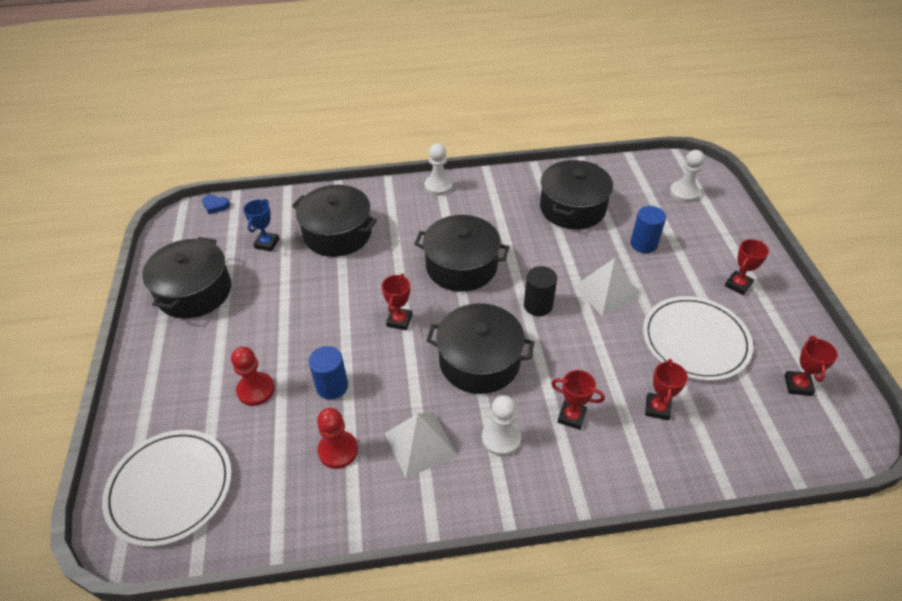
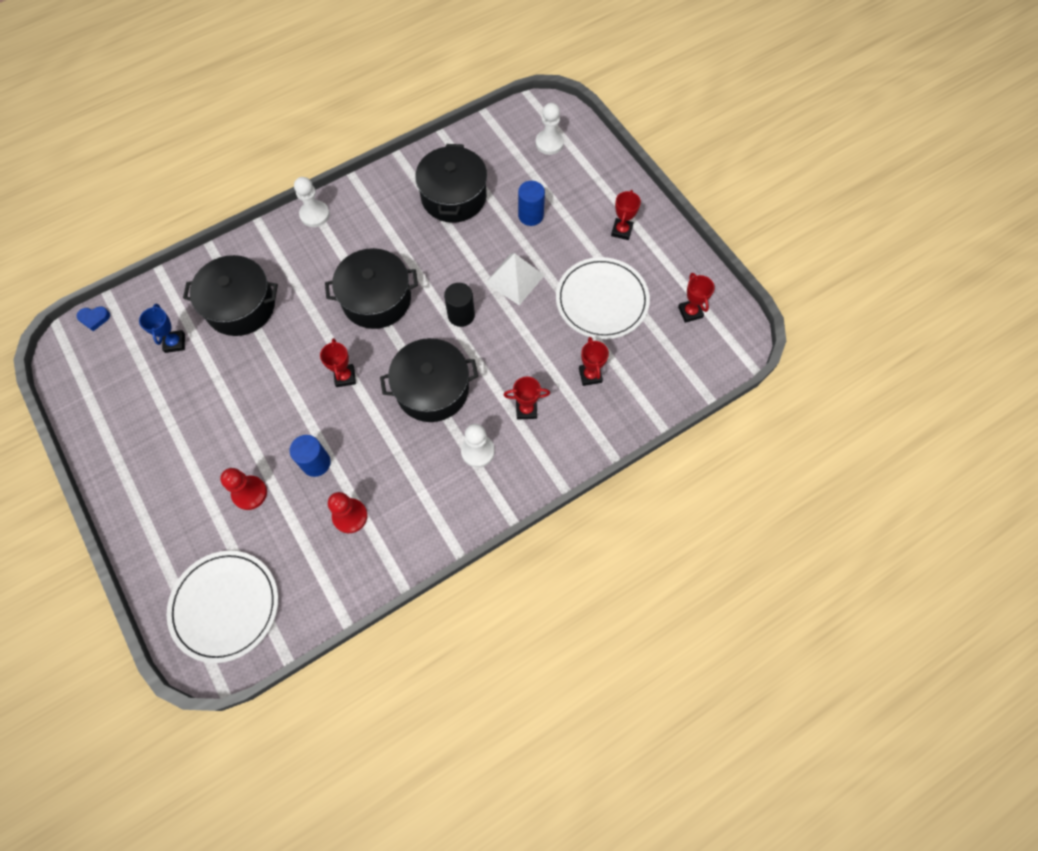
camera: 25 degrees left, 20 degrees up
(194, 291) = (133, 421): black pot -> none
(420, 444) = (415, 483): white pyramid -> none

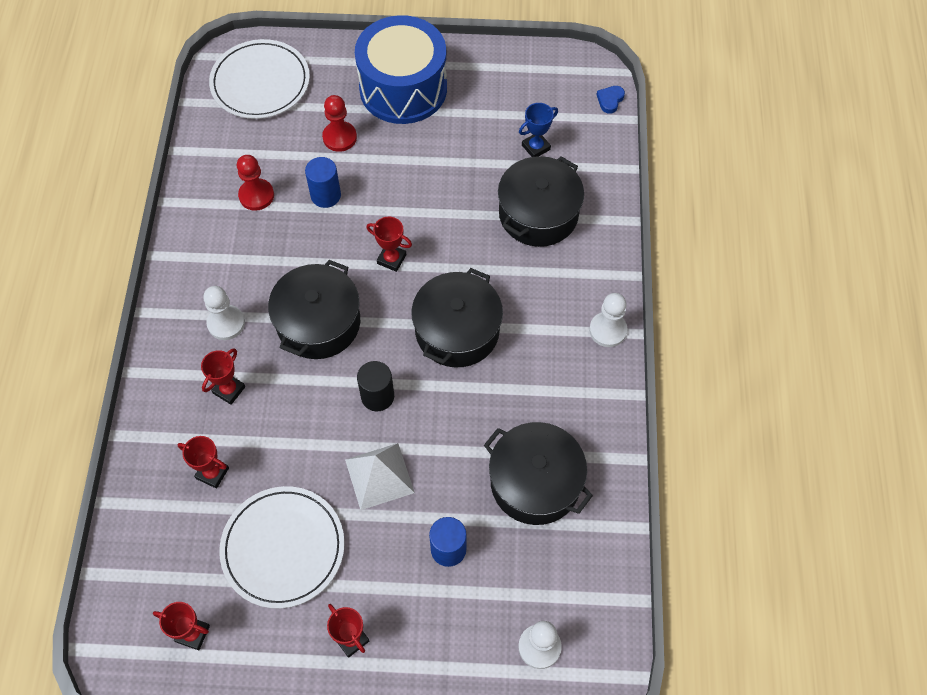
camera: 125 degrees right, 5 degrees down
(165, 478) = (403, 88): none -> blue drum
(175, 343) = (536, 147): blue trophy -> blue trophy turned 60 degrees counterclockwise

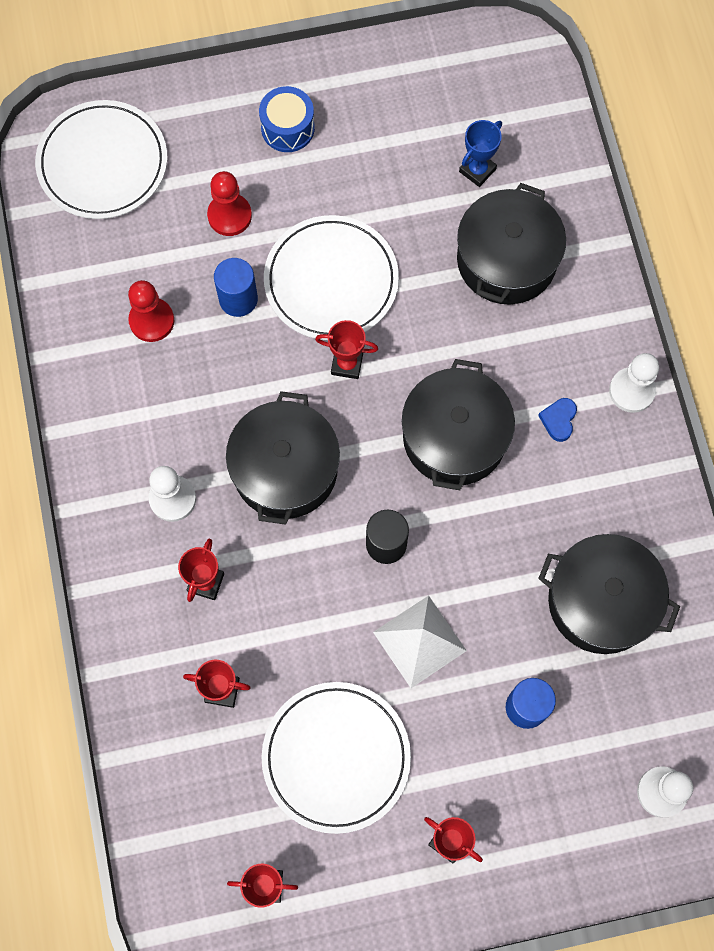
camera: 15 degrees left, 10 degrees up
(400, 198) = (331, 280): none -> white plate
(403, 88) = (287, 128): blue drum -> blue drum, size x0.47
(610, 100) = (550, 83): blue heart -> blue heart (558, 420)

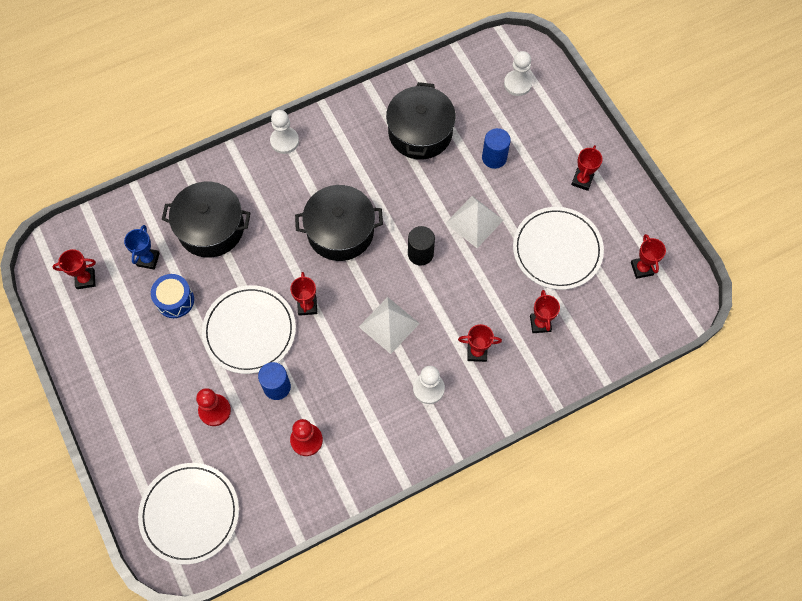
camera: 105 degrees left, 5 degrees down
(285, 469) = (389, 325): black pot -> white pyramid
(287, 128) = (137, 390): blue drum -> blue drum (175, 300)
(468, 89) = (85, 279): none -> red trophy
(477, 170) = (148, 259): blue trophy -> blue trophy turned 75 degrees clockwise
(558, 420) = (314, 176): blue heart -> none

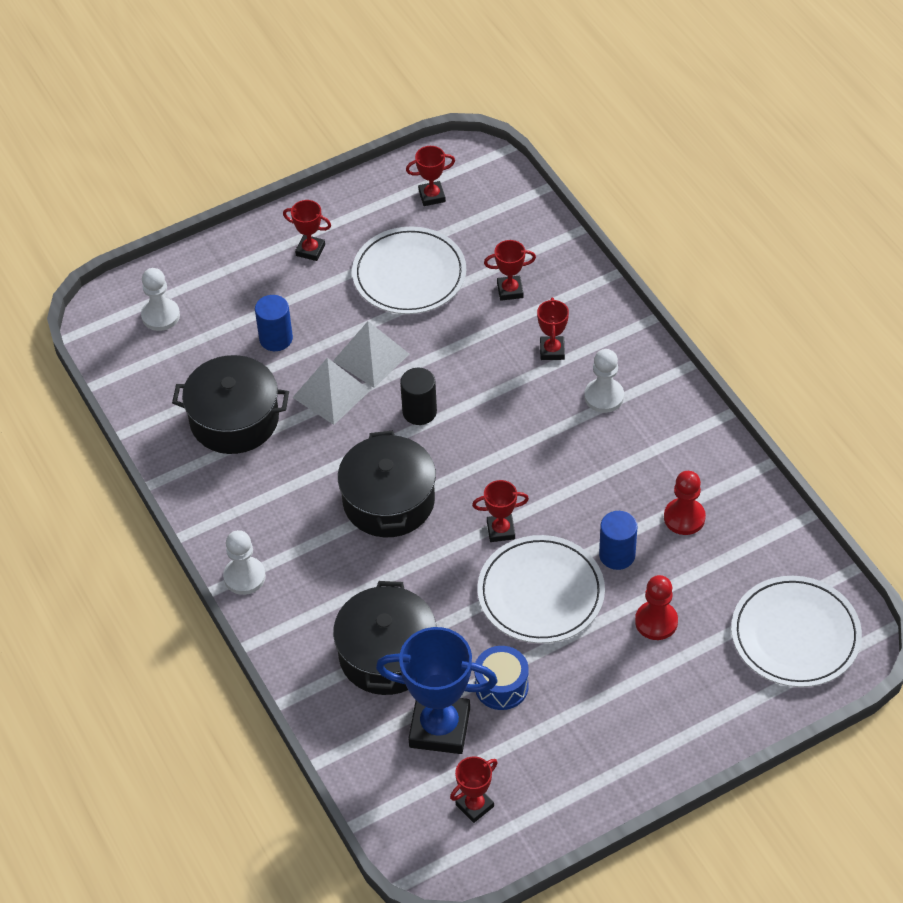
camera: 90 degrees left, 15 degrees down
(85, 279) = (474, 805): red trophy -> red trophy turned 60 degrees clockwise
(148, 259) = (439, 728): blue trophy -> blue trophy, size x1.99
(389, 325) = (522, 440): white pyramid -> white pyramid (331, 393)

